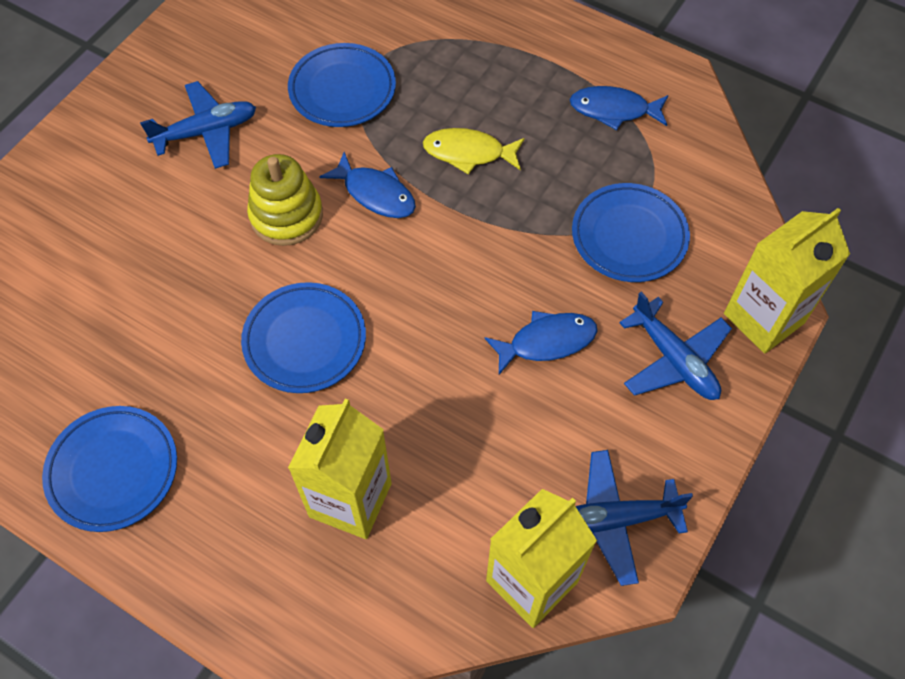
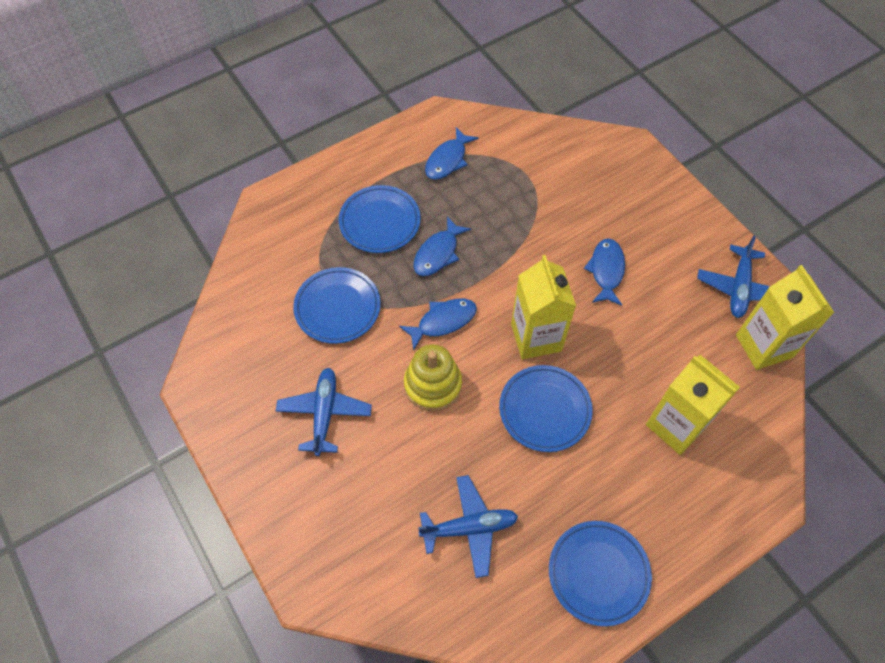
camera: 65 degrees left, 0 degrees up
(468, 153) = (438, 253): yellow fish -> blue fish
(629, 236) = (549, 195): blue plate -> blue plate (380, 222)
(674, 360) = (646, 212): blue plane -> blue plane (469, 528)
(764, 318) = (637, 157): yellow carton -> yellow carton (536, 337)

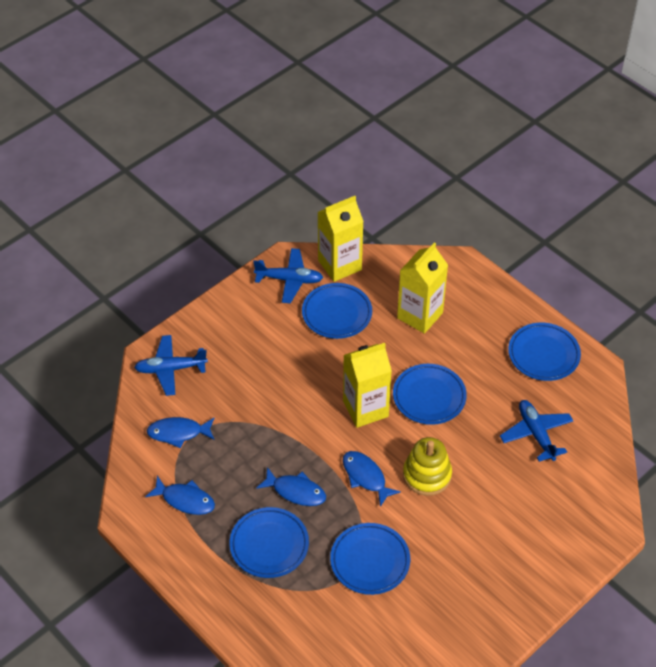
camera: 100 degrees left, 10 degrees down
(324, 413) = (473, 549): blue plane -> blue plane (170, 369)
(606, 271) = (290, 366): blue fish -> blue fish (178, 433)
(683, 330) = (337, 313): none -> blue plate

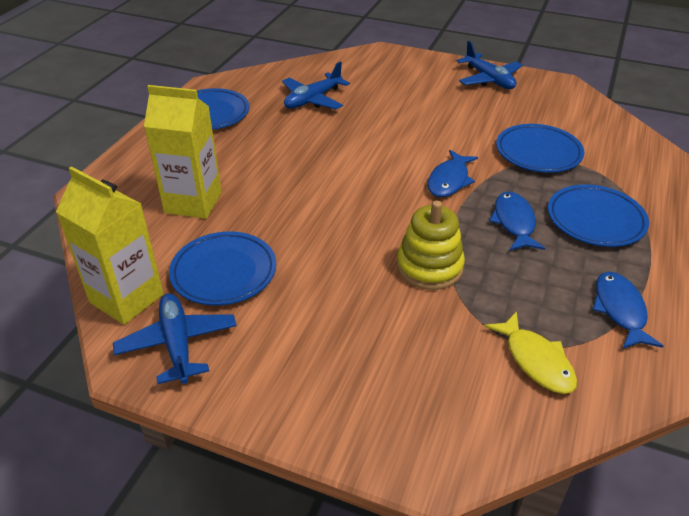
camera: 115 degrees left, 10 degrees down
(170, 369) = (437, 423): blue plane -> blue plane (489, 79)
(178, 433) = (536, 361): blue fish -> yellow fish
(365, 409) = (361, 205): yellow carton -> none
(427, 475) = (412, 145): yellow stacking toy -> yellow stacking toy (429, 267)
(429, 397) = (312, 167): blue plate -> none

